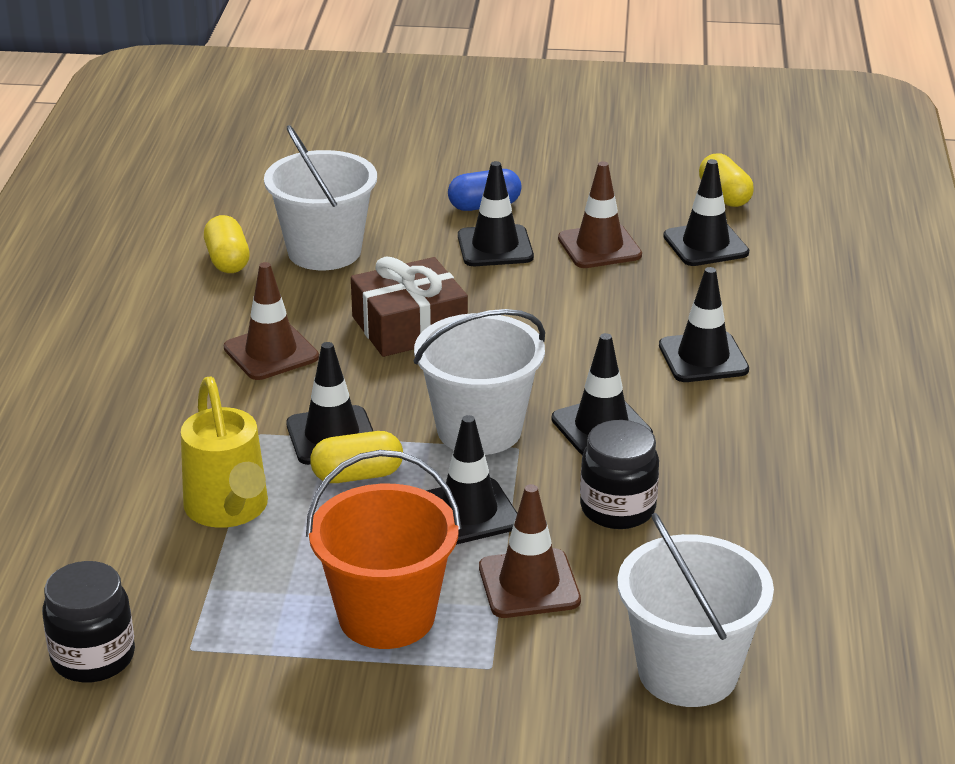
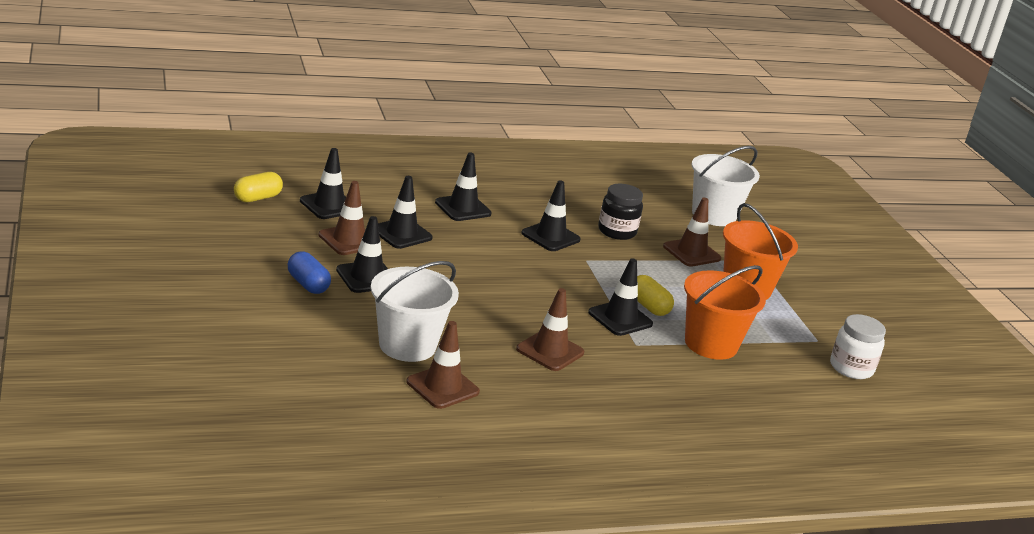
camera: 115 degrees left, 5 degrees down
(93, 658) = (851, 368): black jar -> white jar
(227, 261) = (442, 387): yellow capsule -> brown traffic cone
(229, 510) = (711, 344): yellow watering can -> orange bucket
(409, 326) = (486, 302): brown gift -> none
(468, 512) = (652, 271): black traffic cone -> black traffic cone (401, 234)
(479, 430) = (579, 272): white bucket -> none

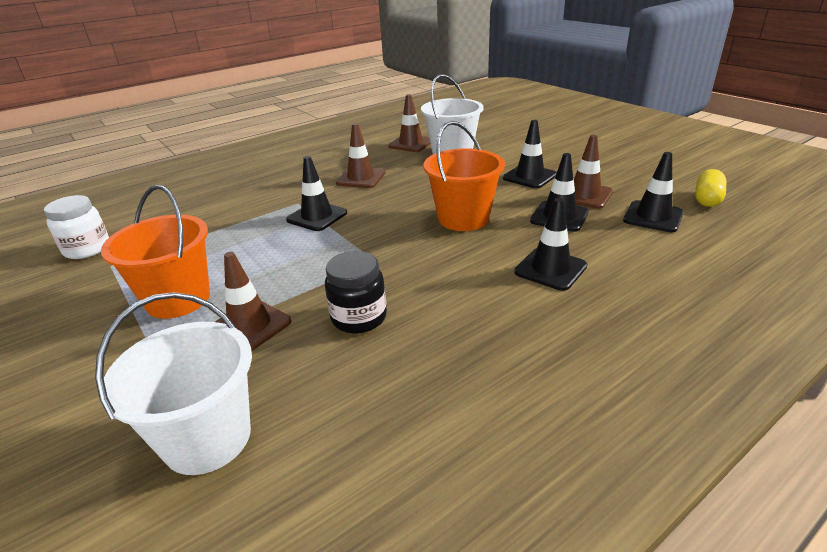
camera: 165 degrees right, 5 degrees up
(308, 284) = (555, 160): blue capsule -> none
(550, 236) = (430, 273): black traffic cone -> none
(648, 306) = (293, 236): yellow capsule -> none
(711, 344) = (230, 224): orange bucket -> orange bucket (463, 218)

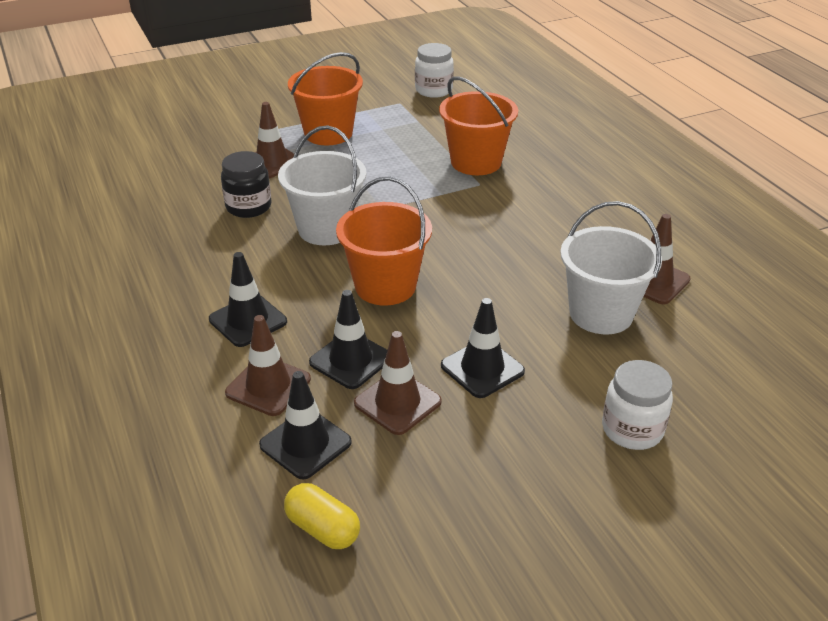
camera: 100 degrees right, 5 degrees up
(207, 438) = (174, 152): white bucket -> white bucket (326, 229)
(258, 208) = (476, 162): none -> orange bucket
(317, 216) = (439, 194): black traffic cone -> none
(361, 178) = (533, 227): brown traffic cone -> brown traffic cone (268, 386)
(545, 141) = (632, 429): none -> white jar

